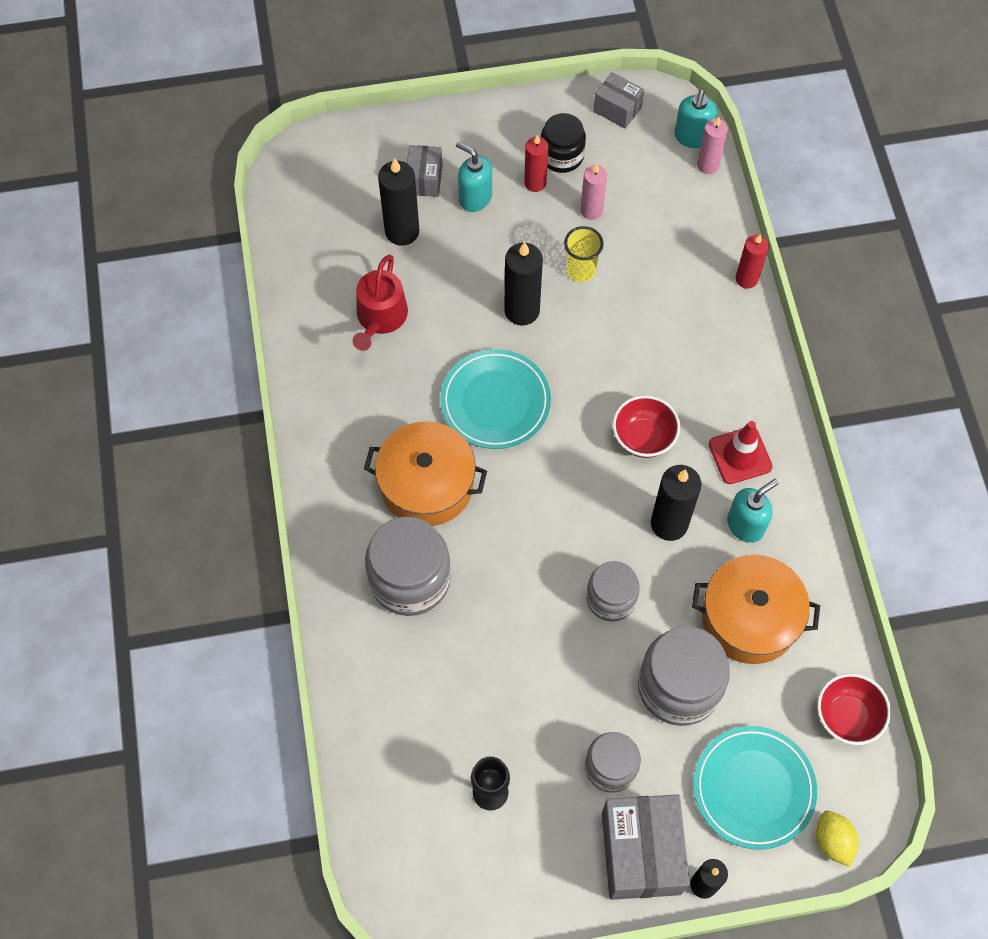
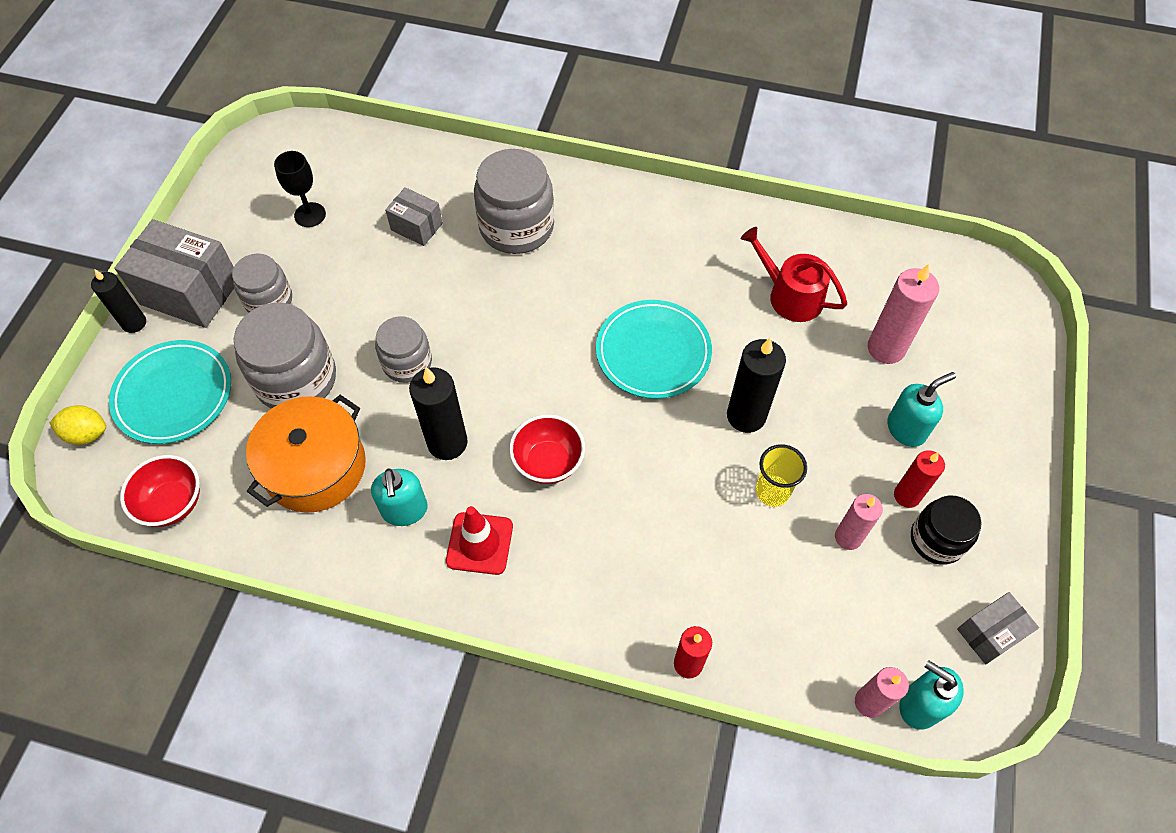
camera: 115 degrees right, 5 degrees down
(402, 231) = (886, 348): black candle -> pink candle
(424, 179) = (946, 392): grey box -> grey box (416, 227)
(427, 485) = (597, 269): orange pot -> none

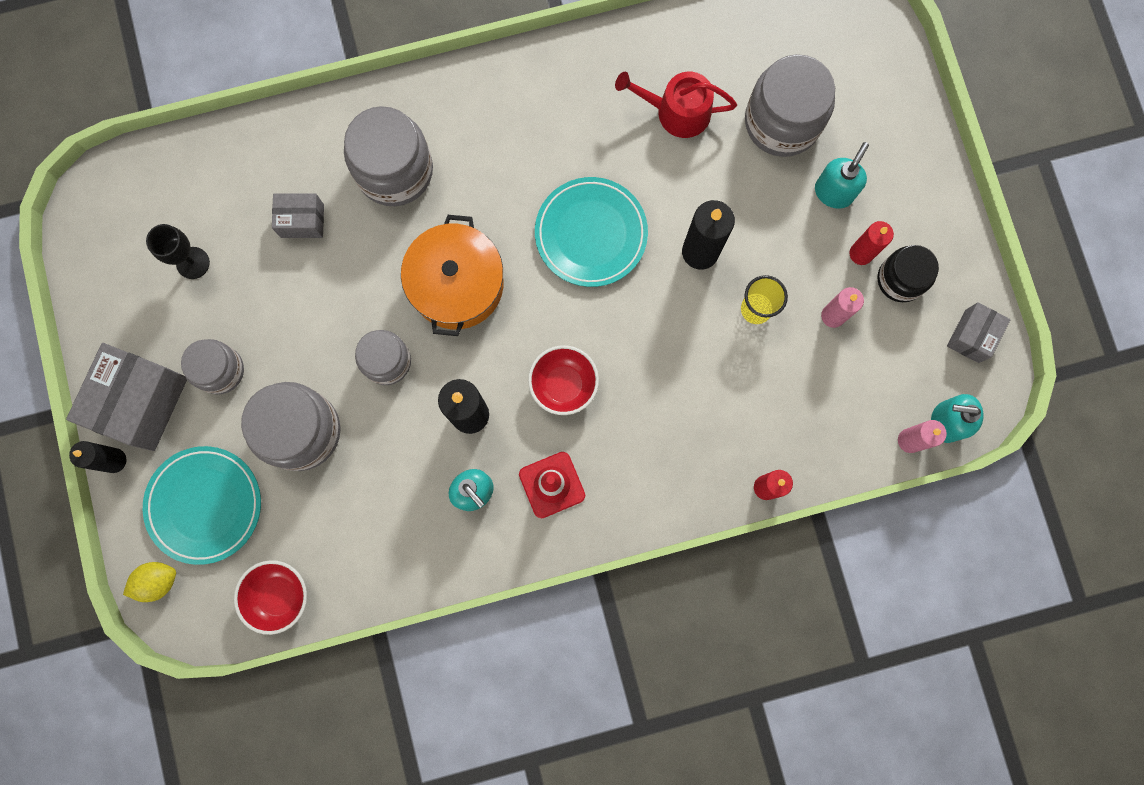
camera: 30 degrees left, 20 degrees up
(190, 292) = (141, 402): grey box -> grey box turned 60 degrees counterclockwise
(315, 467) = (374, 498): orange pot -> orange pot (456, 284)
(886, 348) = (782, 122): pink candle -> grey jar

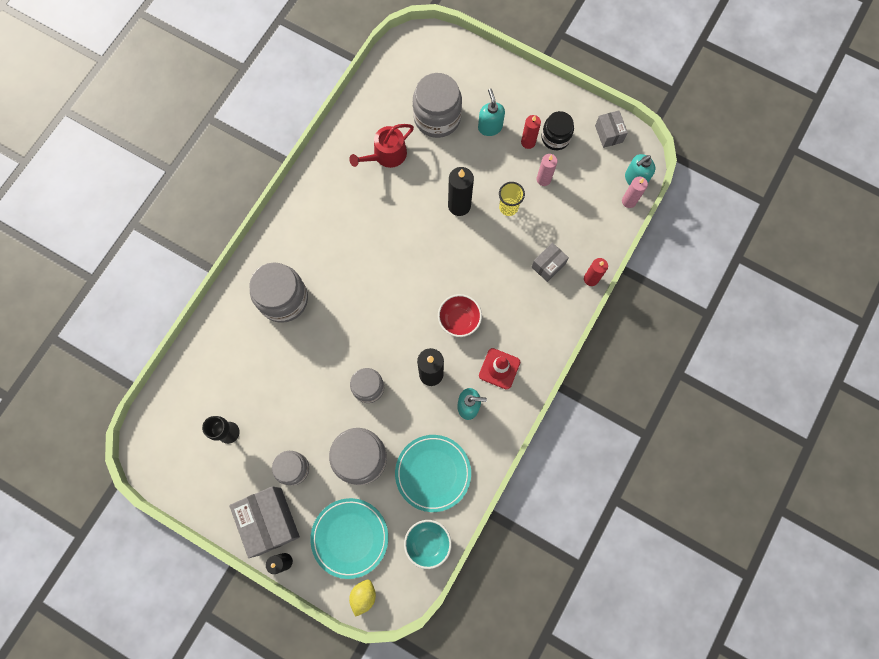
camera: 45 degrees left, 5 degrees down
(279, 596) = (428, 543): red bowl -> turquoise bowl
(302, 221) = (262, 363): grey box -> grey box (548, 265)
(456, 284) = (365, 322): orange pot -> none
(591, 234) = (403, 243): turquoise plate -> turquoise plate (433, 473)

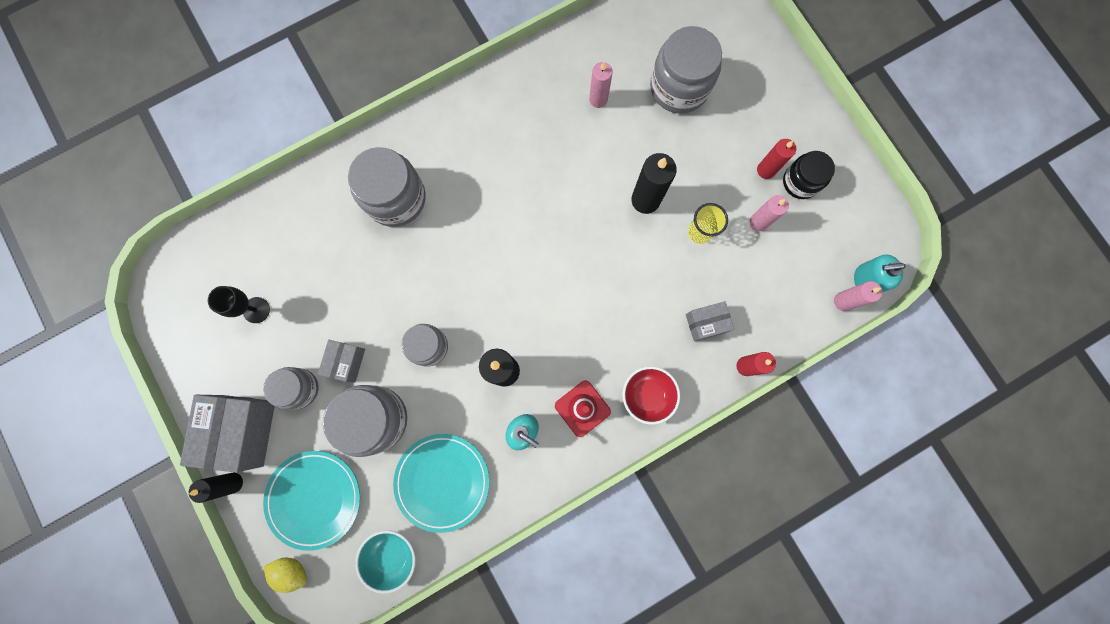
camera: 30 degrees right, 5 degrees up
(363, 596) = (292, 570): yellow lemon -> yellow lemon turned 60 degrees clockwise
(386, 155) = (598, 99): red watering can -> pink candle
(459, 320) = (570, 328): red bowl -> red bowl (647, 395)
(490, 127) = (732, 129): turquoise soap dispenser -> none
(608, 134) = (865, 210): grey box -> grey box (346, 362)

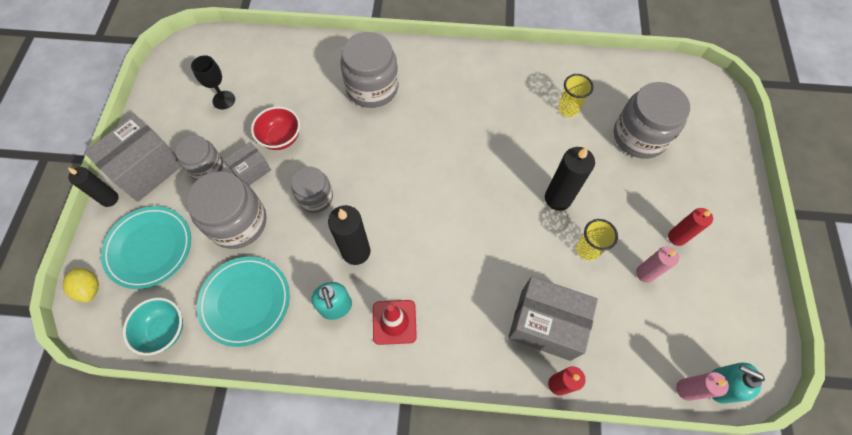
camera: 35 degrees right, 15 degrees down
(598, 99) = (568, 109): pink candle -> yellow cup
(647, 395) = (455, 349): red bowl -> red bowl (281, 138)
(705, 323) = (545, 324): grey box -> grey box, size x1.84
(800, 182) = (703, 265): black jar -> none

